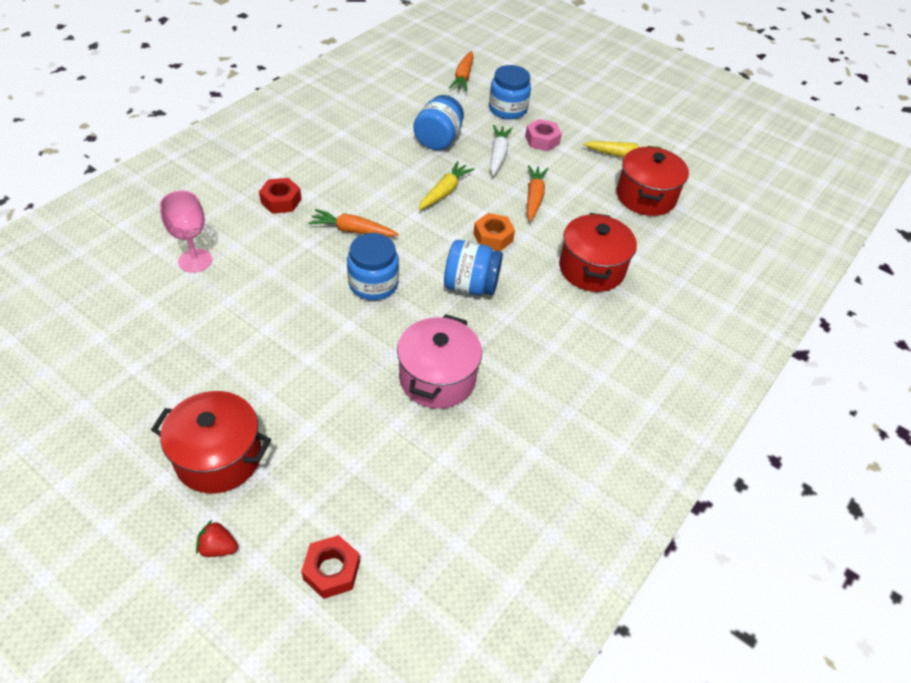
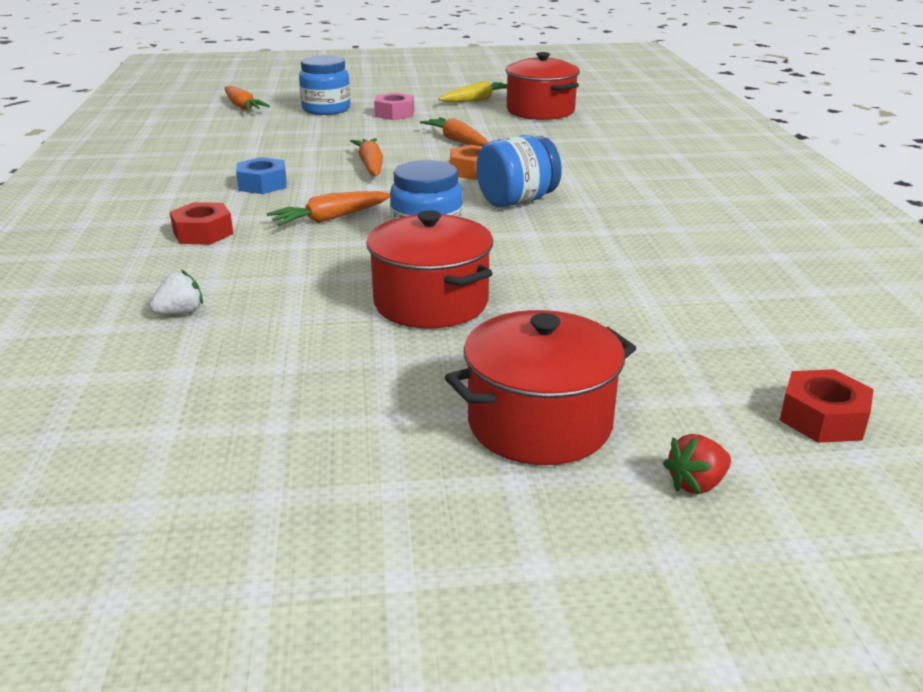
camera: 40 degrees left, 20 degrees down
(195, 260) = (180, 312): pink goblet -> white strawberry
(364, 173) = (262, 184): none -> blue nut
(437, 378) = (614, 259): pink pot -> none
(438, 139) = (297, 143): blue jar -> none
(444, 192) = (371, 165): yellow carrot -> orange carrot
(498, 155) = (373, 132): white carrot -> none
(591, 269) = (586, 155): red pot -> red pot (431, 303)

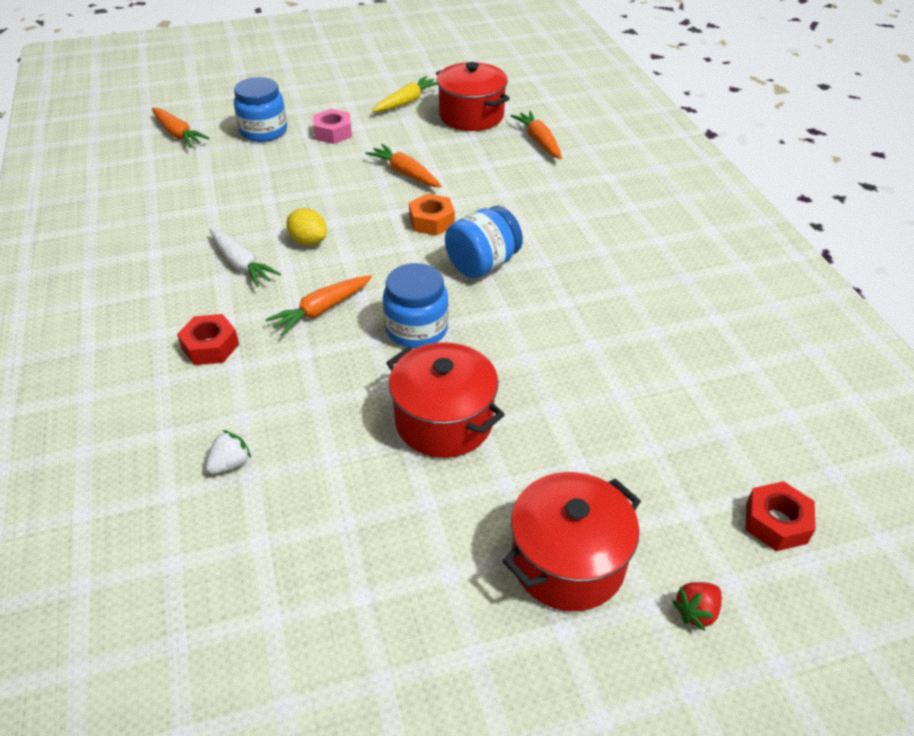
camera: 10 degrees left, 15 degrees up
(262, 184) = (241, 264): blue nut -> white carrot
(338, 175) = (308, 241): none -> yellow lemon
(371, 165) = (334, 222): orange carrot -> orange carrot (539, 141)

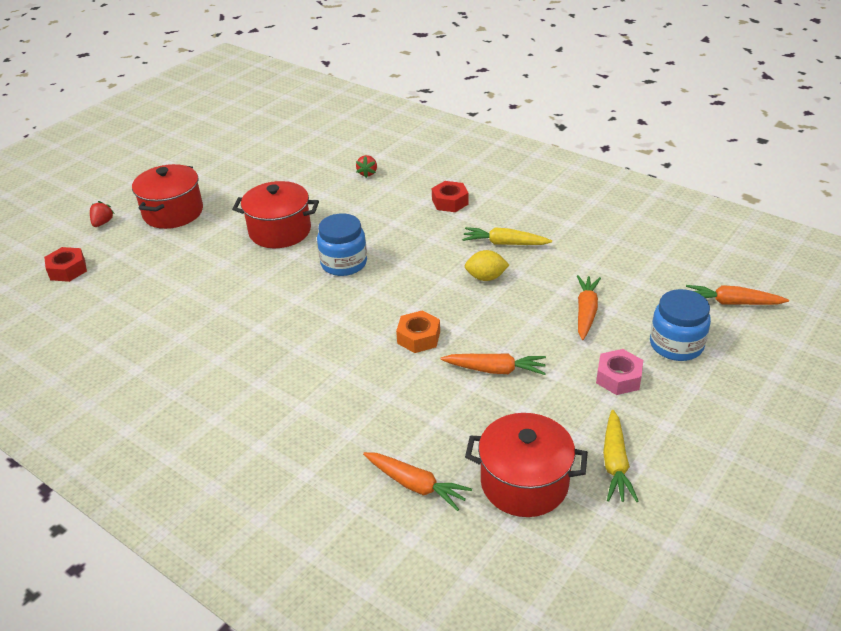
camera: 145 degrees right, 5 degrees down
(230, 464) = (367, 173): white strawberry -> red strawberry
(241, 264) = (505, 243): white carrot -> yellow carrot
(321, 310) = (415, 245): orange carrot -> orange carrot (586, 312)
(482, 264) = (343, 324): blue jar -> none

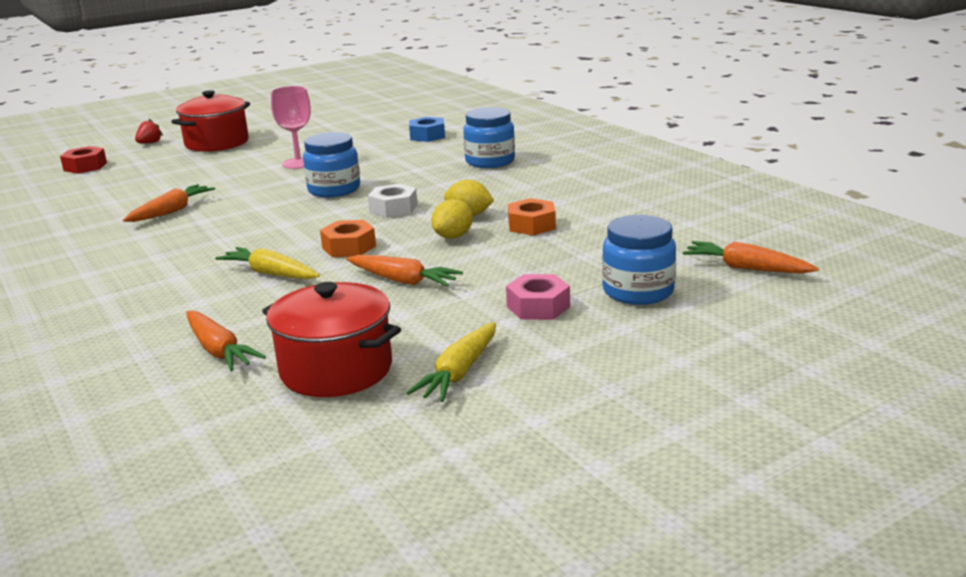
camera: 20 degrees right, 15 degrees down
(280, 231) = (298, 163): red pot -> pink goblet
(367, 173) = (427, 136): red strawberry -> blue nut
(416, 280) = (393, 208): none -> white nut
(450, 202) = (490, 161): red nut -> blue jar
(494, 307) = (453, 237): none -> yellow lemon
(505, 243) = (517, 194): yellow carrot -> yellow carrot (271, 273)
(544, 281) = (531, 225): none -> orange nut
(586, 312) = (554, 253): orange carrot -> orange carrot (171, 211)

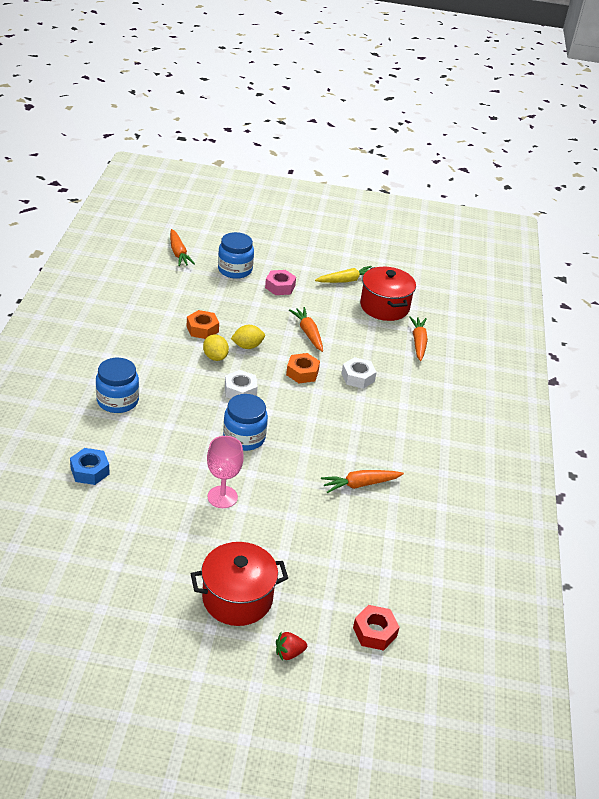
camera: 145 degrees left, 15 degrees up
(271, 273) = (358, 377): yellow carrot -> white nut

